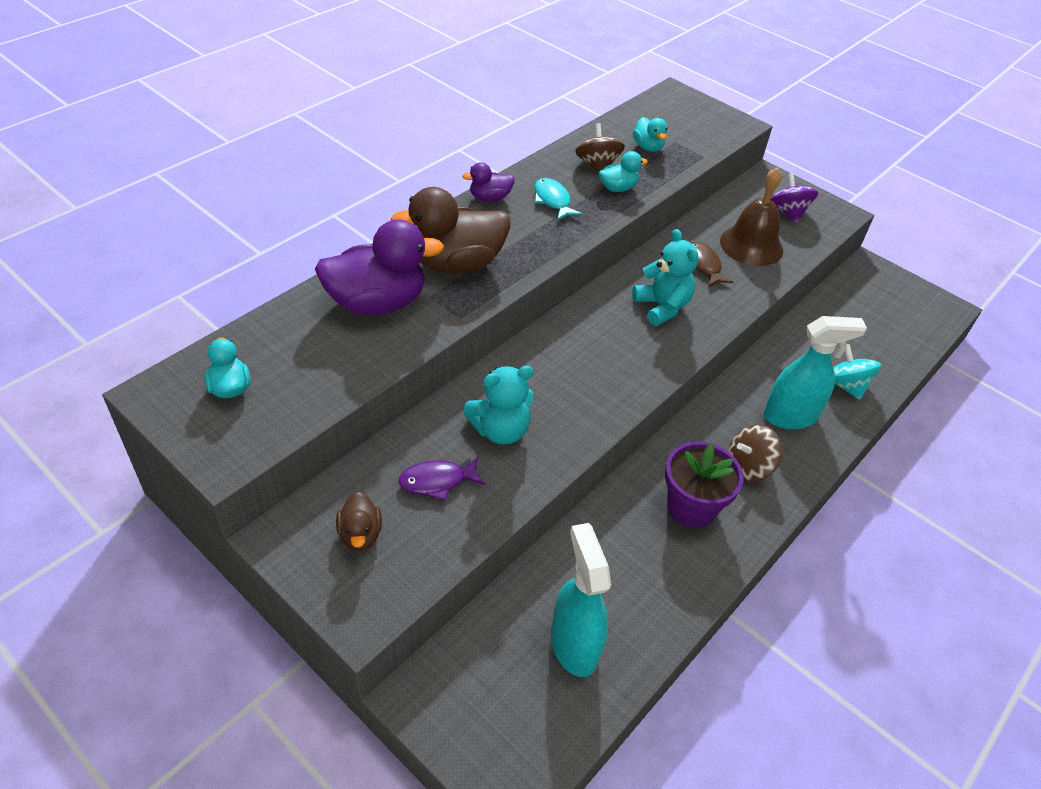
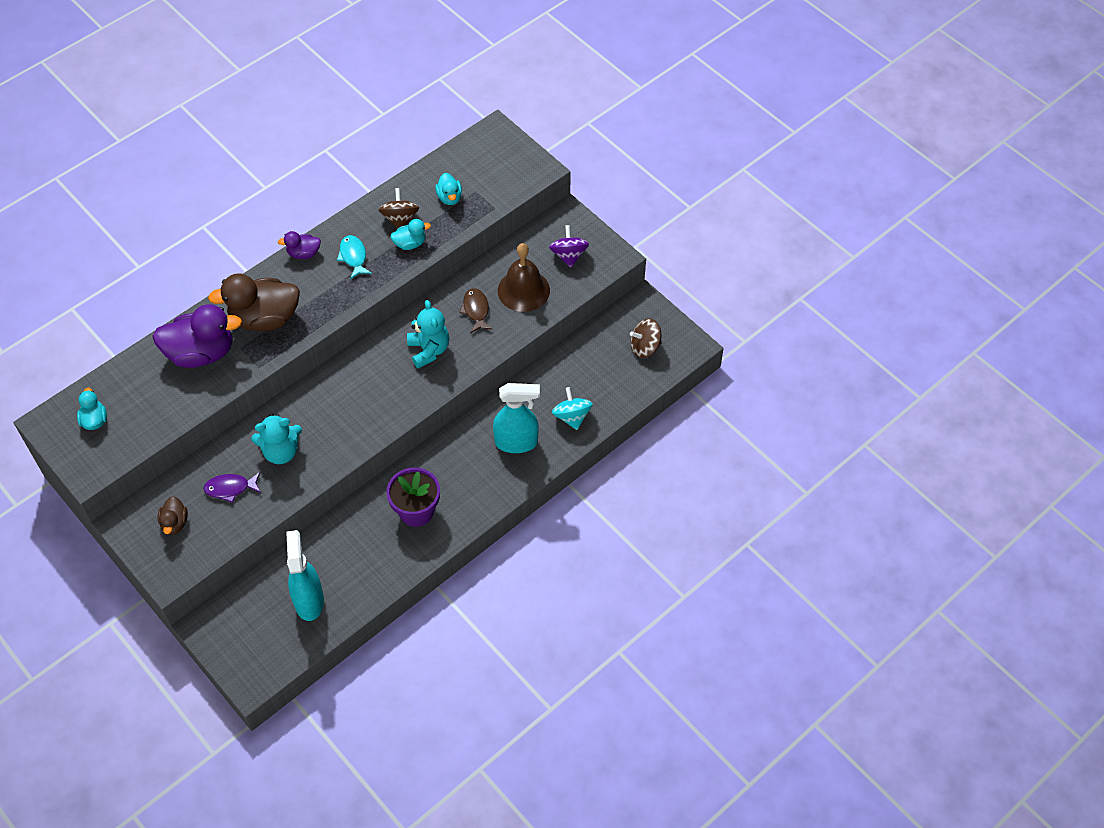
camera: 10 degrees right, 10 degrees up
(748, 467) = (469, 482): brown spinning top -> brown spinning top (645, 347)

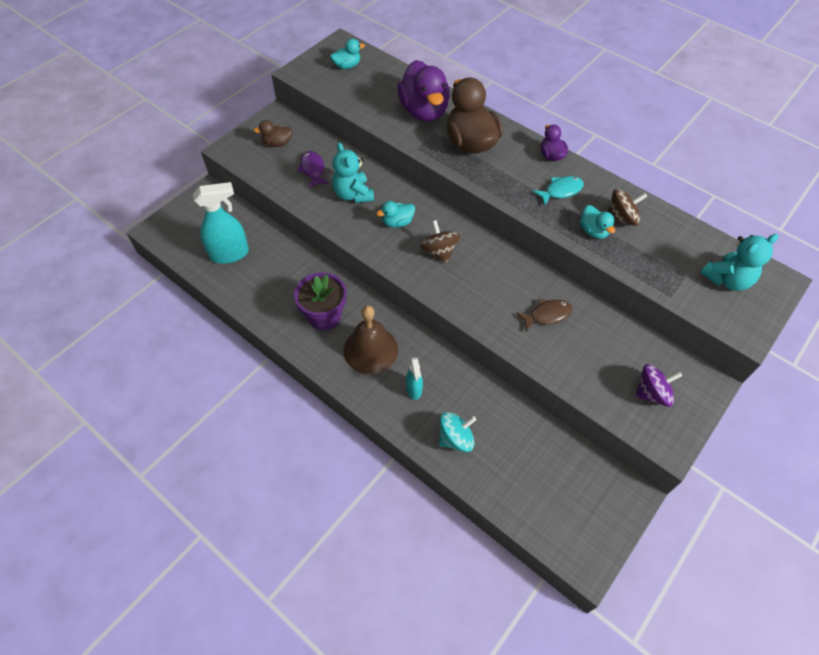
camera: 80 degrees right, 0 degrees up
(429, 350) = (486, 283): turquoise teddy bear -> turquoise teddy bear (727, 279)
(449, 197) = (666, 254): turquoise duck -> turquoise duck (397, 222)
(517, 442) = (414, 389): turquoise spray bottle -> turquoise spray bottle, size x0.54
(523, 290) = (587, 355): brown bell -> brown bell (370, 350)
(645, 347) = (568, 506): brown spinning top -> brown spinning top (439, 251)

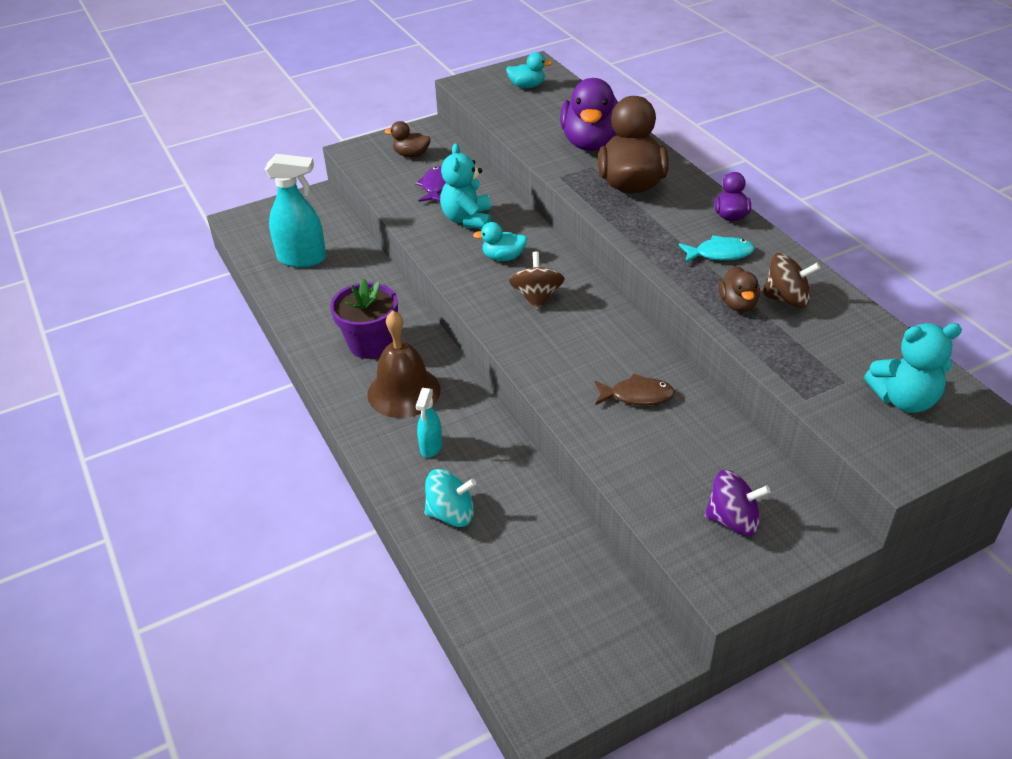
camera: 25 degrees right, 15 degrees down
(593, 231) = (738, 304): turquoise duck -> brown duck

